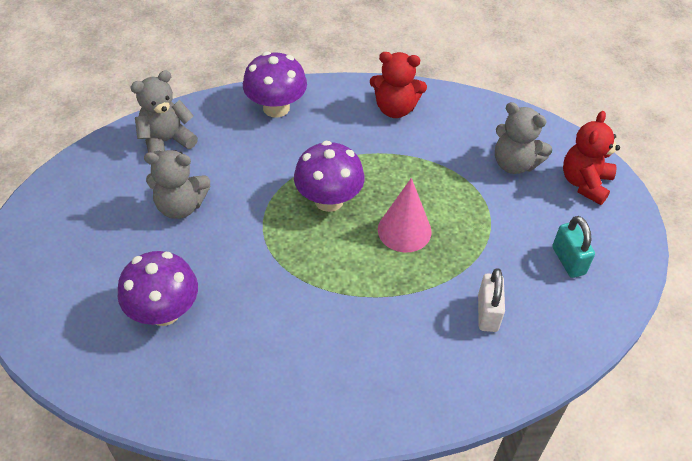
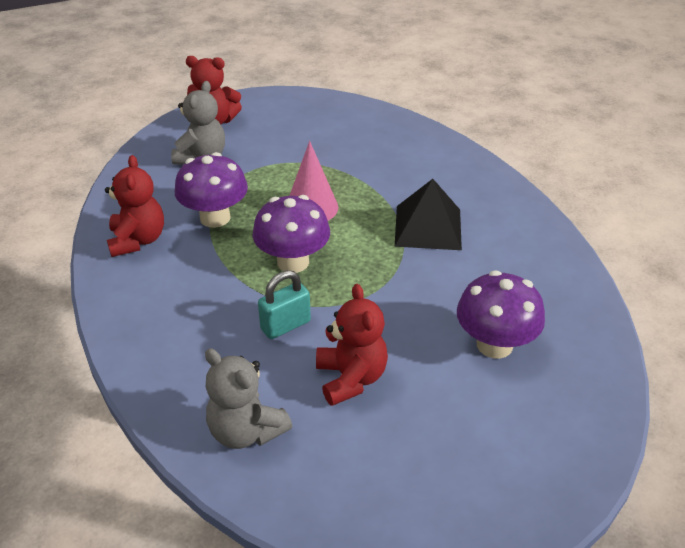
camera: 105 degrees left, 10 degrees down
(180, 206) = (351, 378): grey teddy bear -> red teddy bear
(276, 108) = (155, 338): purple mushroom -> purple mushroom (215, 218)
(340, 317) = (428, 227): none -> black pyramid
(487, 313) = (378, 154): white padlock -> none
(568, 260) = (305, 123): turquoise padlock -> turquoise padlock (285, 325)

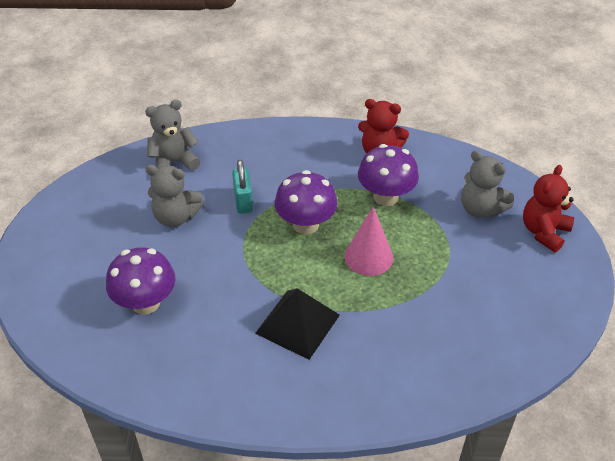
camera: 115 degrees right, 5 degrees up
(351, 378) = (176, 217): red teddy bear -> grey teddy bear

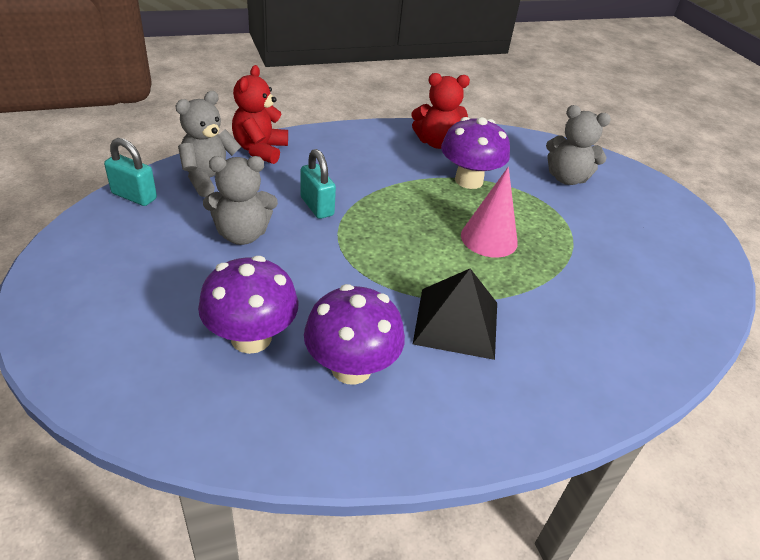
camera: 25 degrees left, 5 degrees down
(113, 170) = (134, 196): none -> turquoise padlock
(306, 224) = (401, 218): purple mushroom -> purple mushroom (351, 368)
(544, 232) = (636, 189): red teddy bear -> red teddy bear (260, 150)

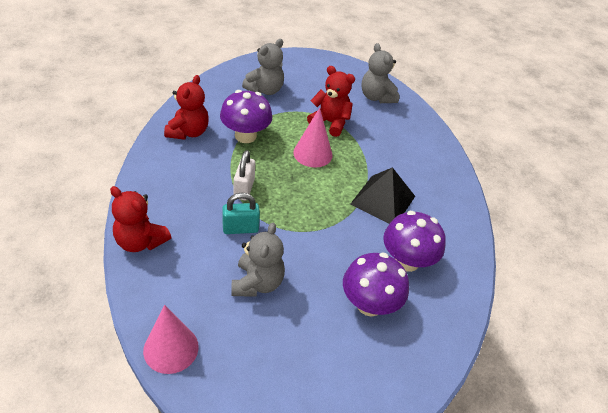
camera: 70 degrees left, 5 degrees up
(134, 196) = (171, 348): turquoise padlock -> pink cone
(210, 179) = (170, 287): grey teddy bear -> grey teddy bear (376, 97)
(380, 196) = (244, 189): none -> white padlock
(566, 243) = (330, 122): none -> red teddy bear

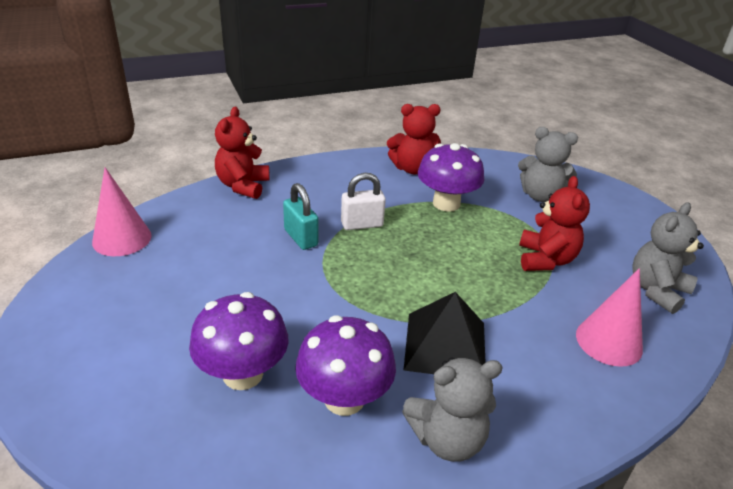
camera: 70 degrees right, 10 degrees down
(257, 283) = (229, 270): grey teddy bear -> grey teddy bear (447, 439)
(313, 153) = (470, 259): pink cone -> pink cone (609, 341)

